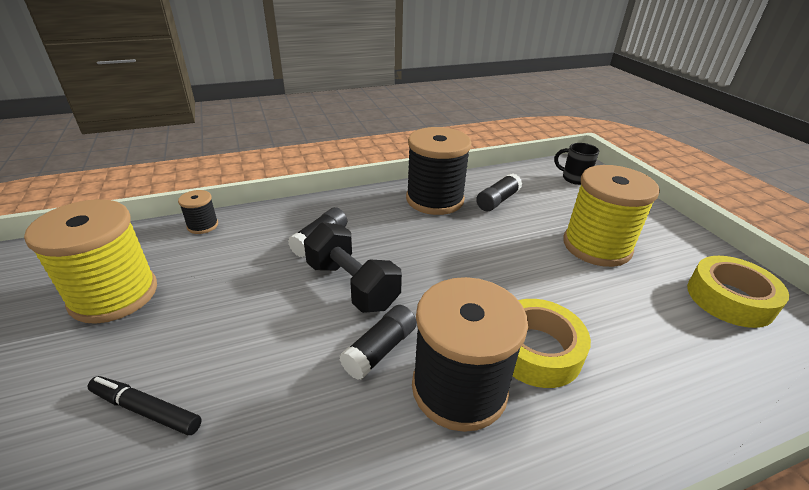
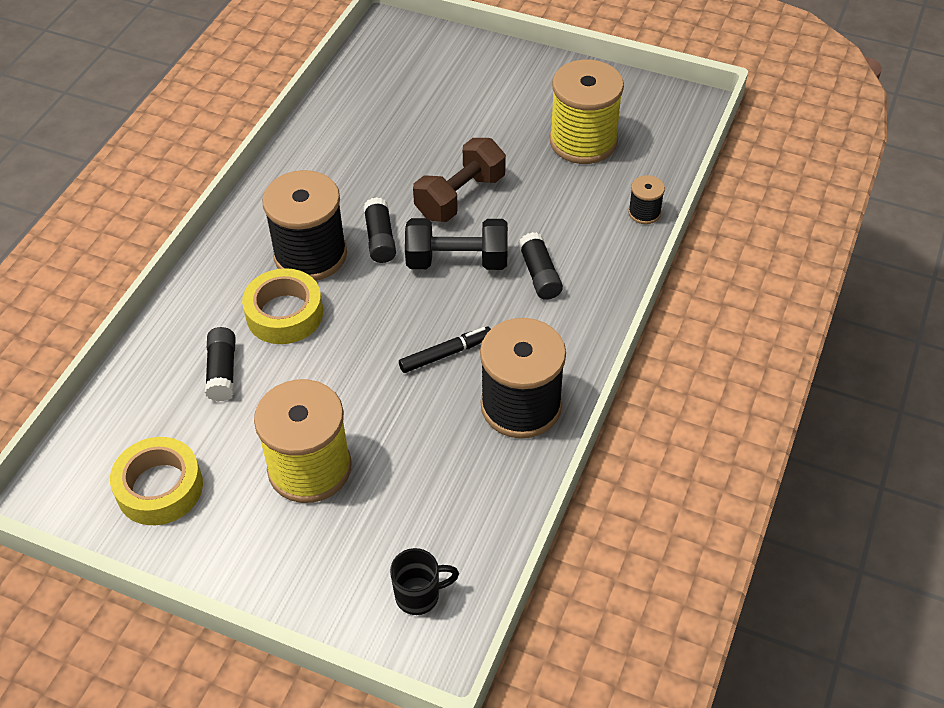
camera: 135 degrees right, 15 degrees up
(146, 410) = (451, 130): black marker -> black marker (446, 354)
(267, 331) = (460, 197): none -> brown dumbbell
(498, 200) = (461, 461): black glue stick -> black glue stick (222, 372)

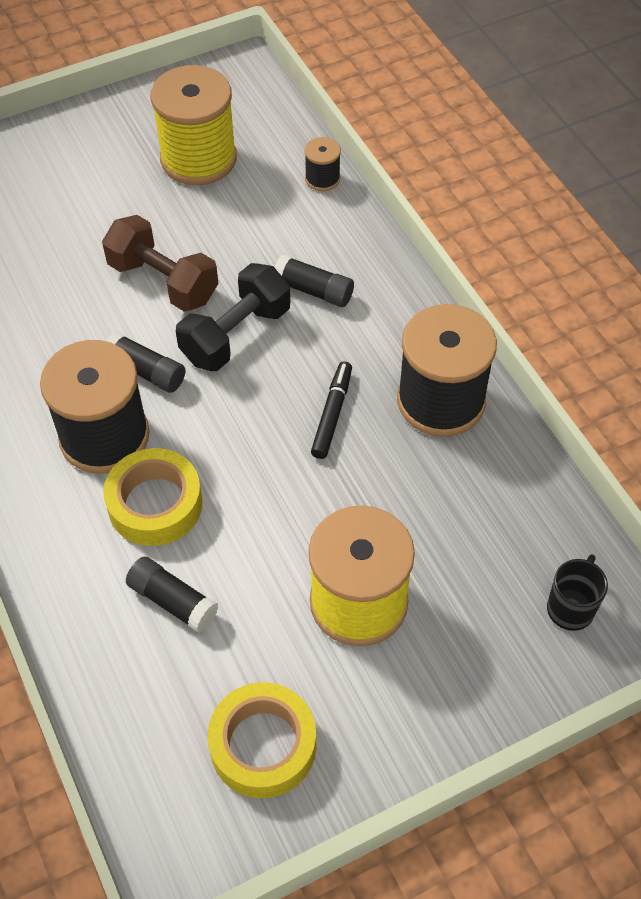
camera: 50 degrees left, 5 degrees up
(460, 197) = (163, 281): brown dumbbell -> brown dumbbell turned 45 degrees counterclockwise

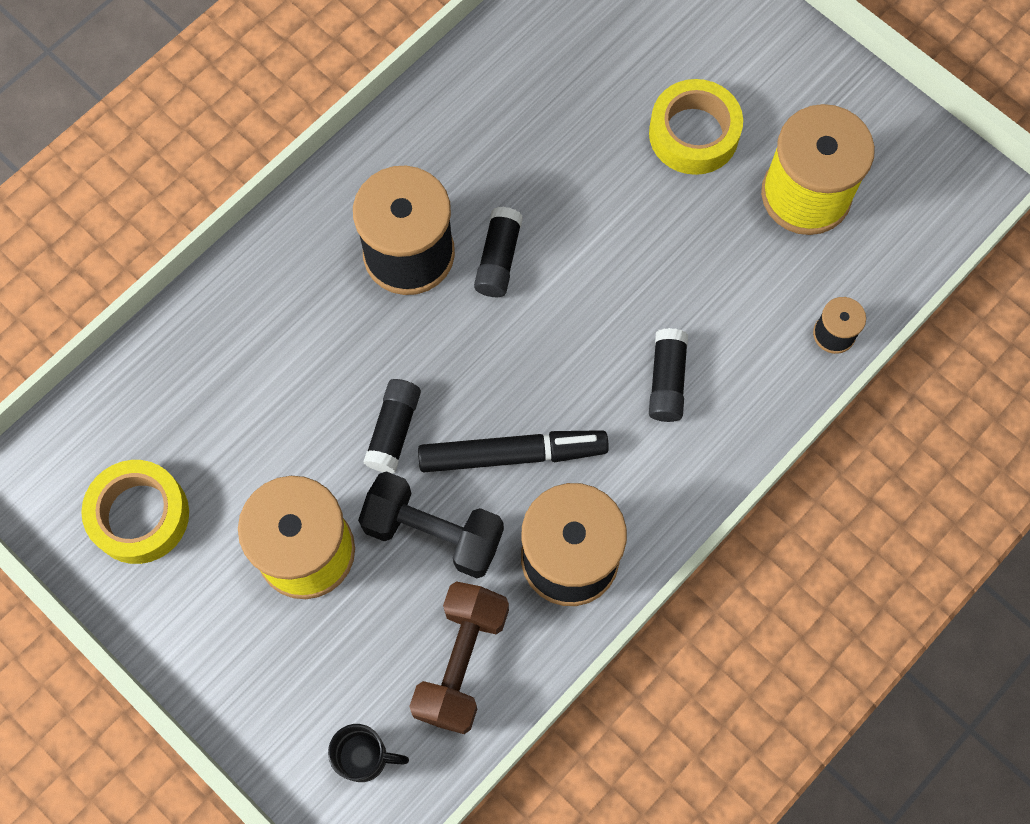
camera: 70 degrees right, 15 degrees up
(155, 504) = (350, 329): yellow tape -> yellow tape (693, 134)
(163, 281) = (618, 229): brown dumbbell -> brown dumbbell (461, 662)
(173, 601) = (254, 385): black glue stick -> black glue stick (393, 430)
(236, 335) = (577, 325): black dumbbell -> black dumbbell (433, 532)
(332, 414) = (512, 454): black marker -> black marker, size x1.55

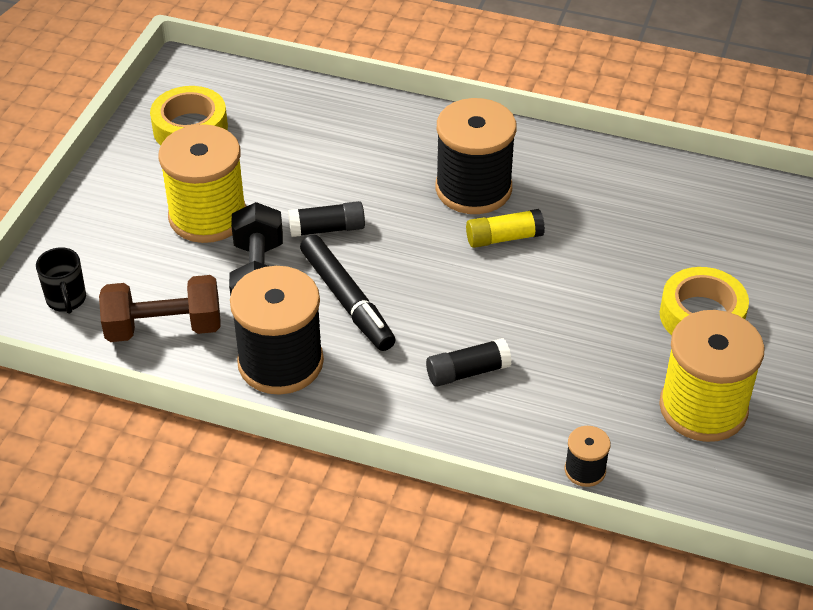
camera: 65 degrees right, 25 degrees down
(498, 259) = (504, 238): black glue stick -> yellow glue stick

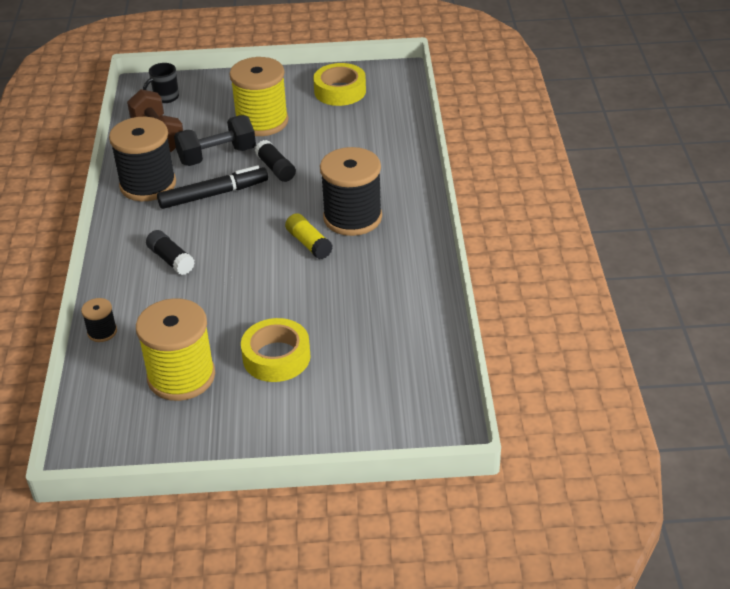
camera: 70 degrees right, 5 degrees down
(347, 300) = (213, 194): black marker -> black marker turned 150 degrees counterclockwise

